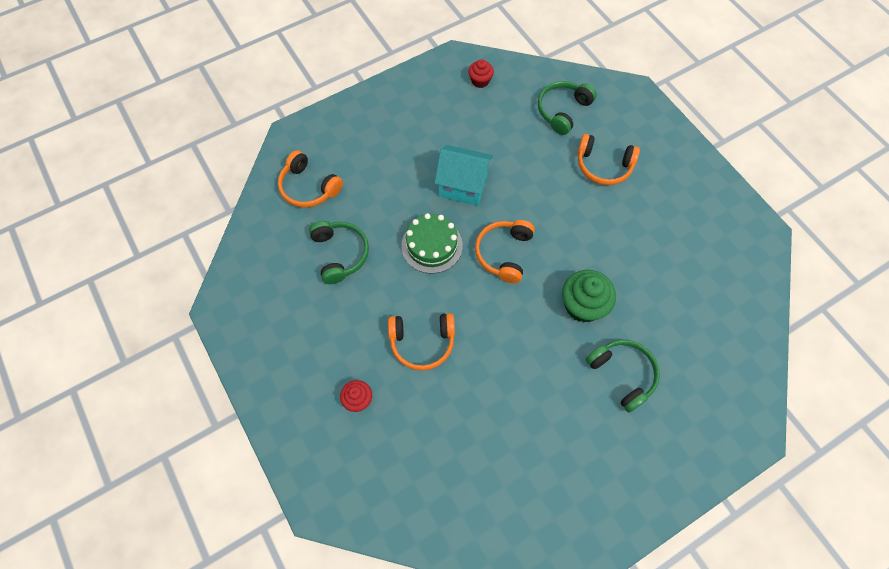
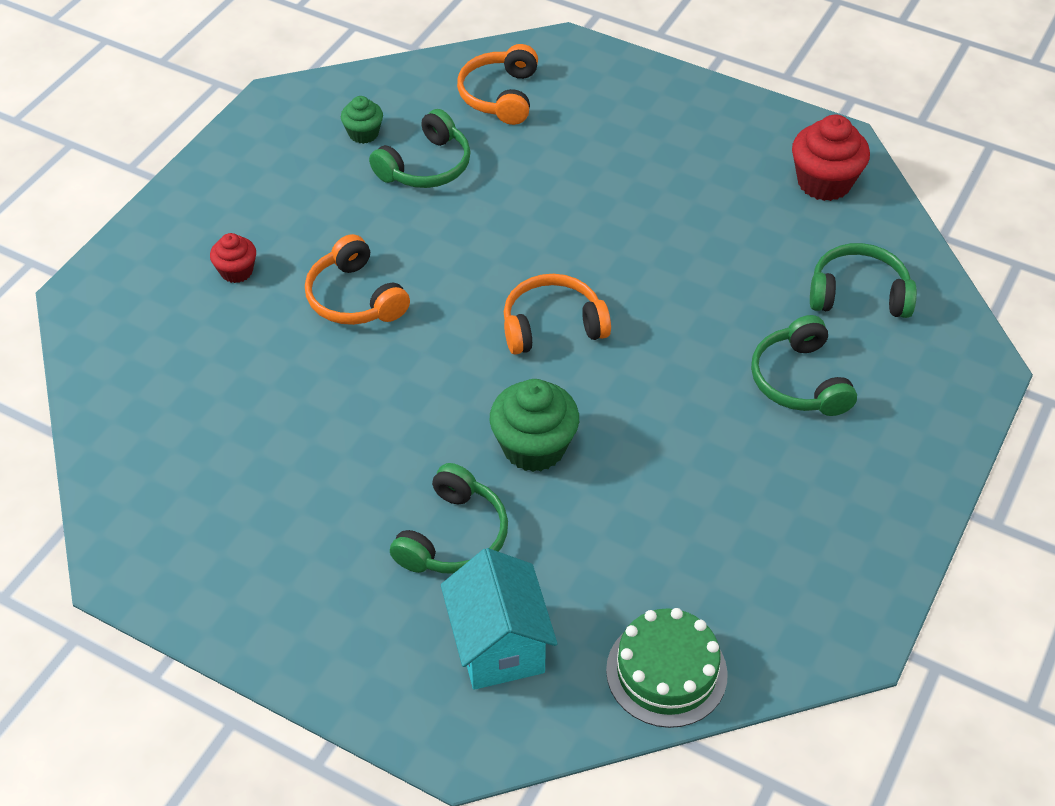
camera: 60 degrees right, 15 degrees down
(288, 274) = (363, 133): none -> green cupcake
(432, 245) = (506, 246): green cake -> green cake (666, 672)
(463, 186) = (626, 238): turquoise house -> turquoise house (499, 645)
(480, 81) = (824, 182): red cupcake -> red cupcake, size x1.75
(603, 166) = (799, 380): orange headphones -> green headphones

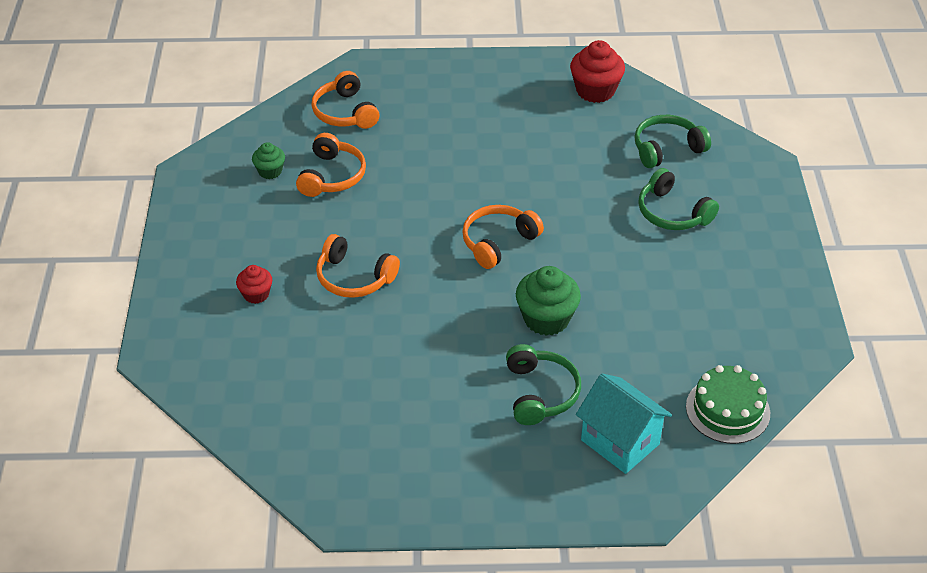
camera: 30 degrees left, 5 degrees down
(426, 166) = (332, 176): green headphones -> orange headphones

